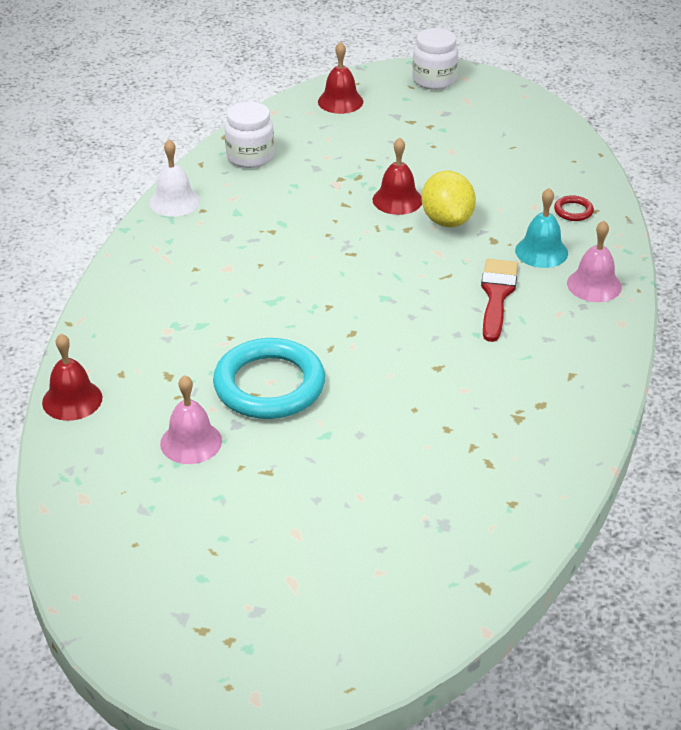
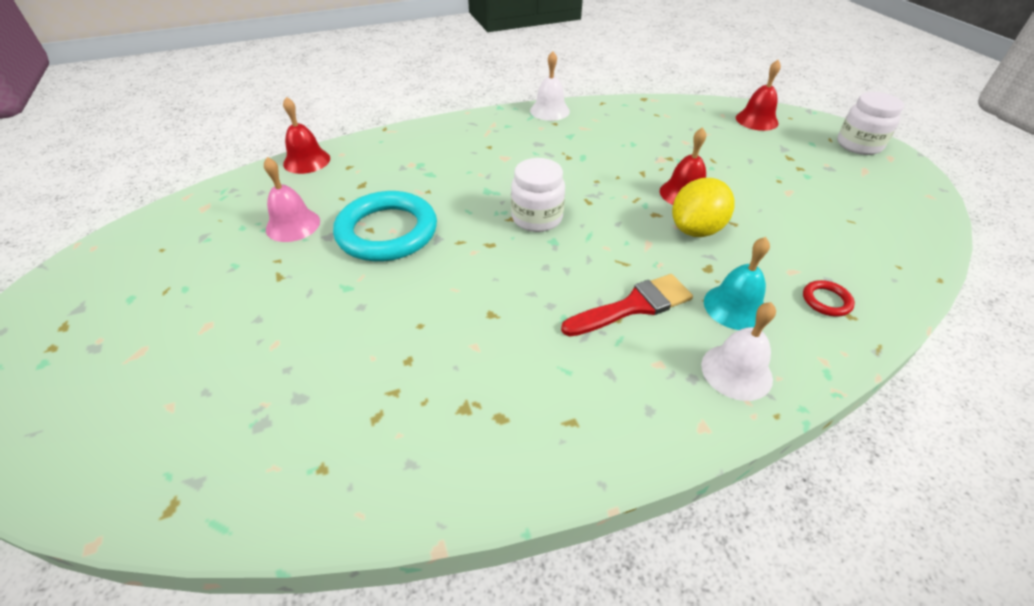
camera: 55 degrees right, 5 degrees up
(250, 157) = (637, 115): white jar -> white jar (537, 218)
(594, 285) = (736, 371): pink bell -> white bell

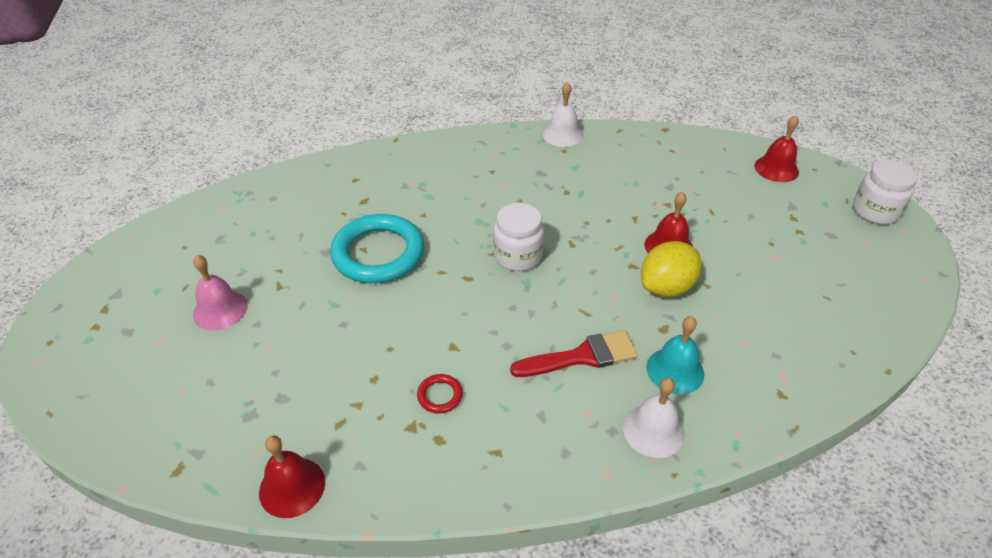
camera: 10 degrees right, 0 degrees up
(293, 225) = (297, 236): pink bell -> pink bell (220, 310)
(307, 161) = (318, 169): red bell -> red bell (292, 487)
(826, 301) = (764, 376): red ring -> red ring (440, 395)

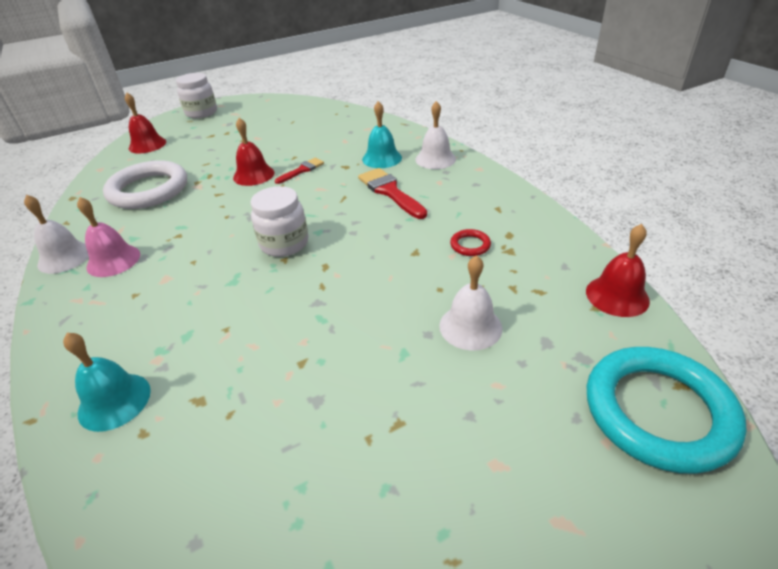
camera: 105 degrees left, 5 degrees down
(220, 310) = (470, 474): pink bell -> pink bell (113, 260)
(332, 353) = (470, 326): none -> white bell
(378, 253) = (306, 345): turquoise ring -> turquoise ring (658, 412)
(388, 168) = (114, 401): none -> turquoise bell
(662, 173) = (148, 190): none -> white ring
(666, 287) = (302, 170): yellow lemon -> red brush

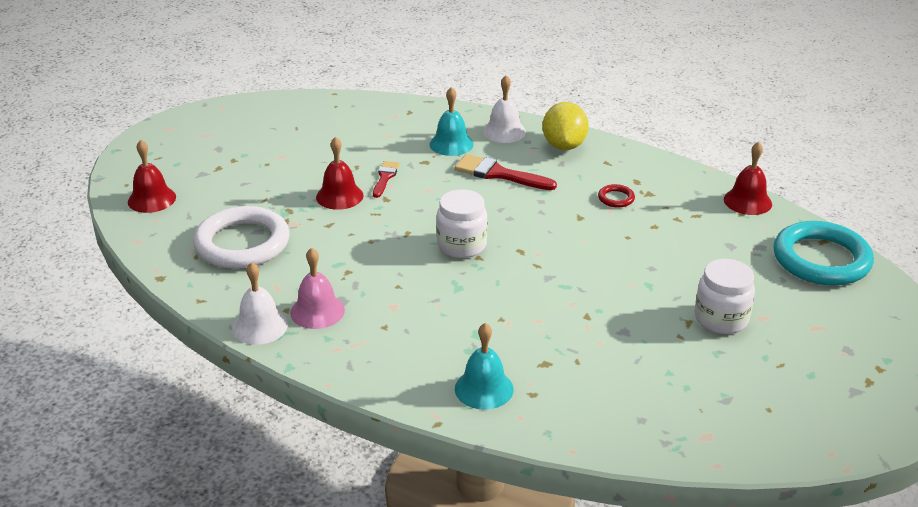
camera: 35 degrees left, 5 degrees down
(201, 113) = (158, 144): white jar -> white jar (721, 319)
(470, 326) = (674, 253): white bell -> none
(474, 183) = (564, 145): none -> yellow lemon

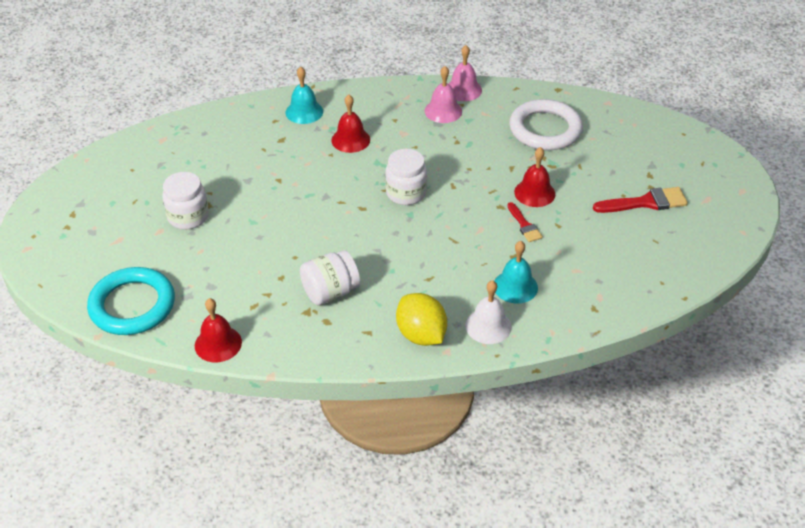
camera: 145 degrees right, 10 degrees up
(152, 199) = (649, 131): red bell -> red bell (350, 140)
(260, 326) = (463, 90): white bell -> pink bell
(499, 174) = (444, 272): red brush -> red brush (645, 202)
(616, 198) = (330, 292): red ring -> white jar

